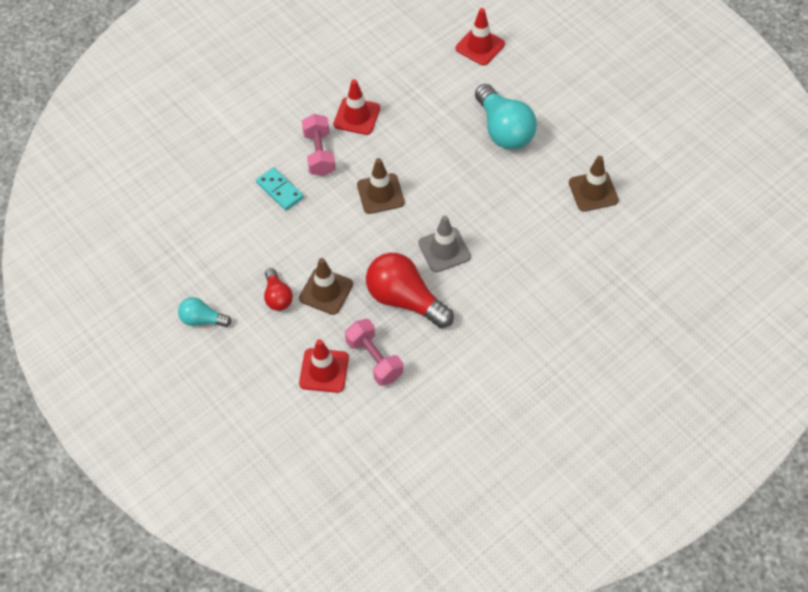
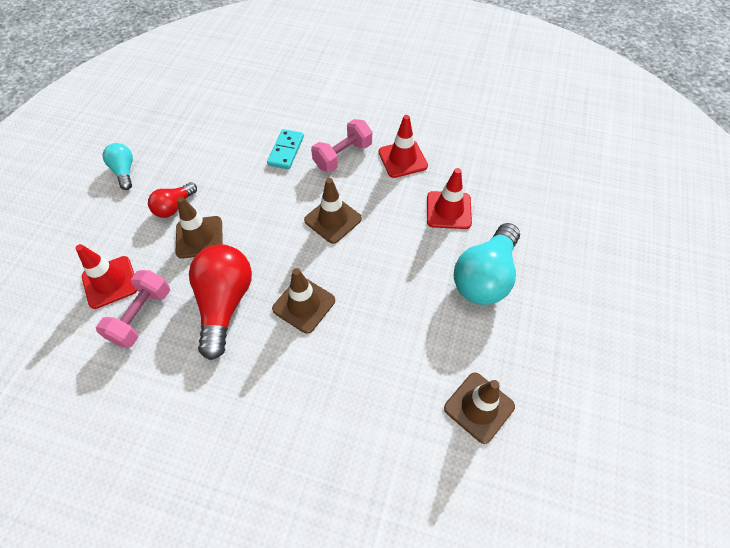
camera: 55 degrees right, 0 degrees up
(444, 250) = (304, 304): grey traffic cone -> brown traffic cone
(480, 46) = (562, 203): red traffic cone -> red traffic cone (448, 210)

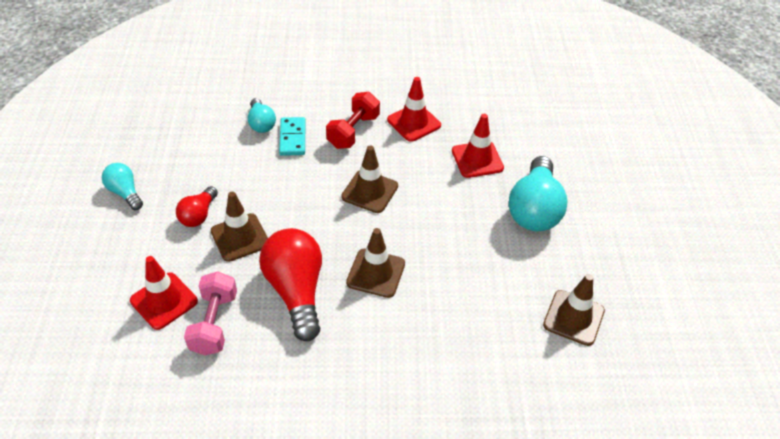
camera: 20 degrees left, 10 degrees down
(265, 131) = (261, 123): none -> turquoise light bulb
(343, 156) = (353, 131): pink dumbbell -> red dumbbell

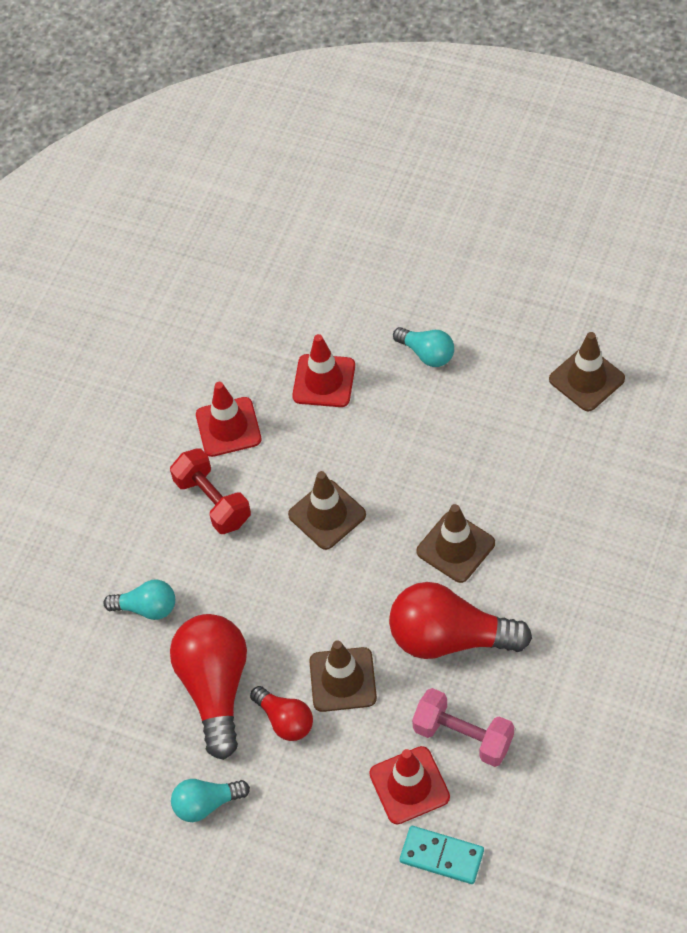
camera: 60 degrees left, 10 degrees up
(213, 172) = (215, 687): none -> red light bulb
(293, 138) = (193, 576): turquoise domino -> turquoise domino (442, 856)
(534, 209) = (427, 354): turquoise light bulb -> turquoise light bulb, size x0.54

